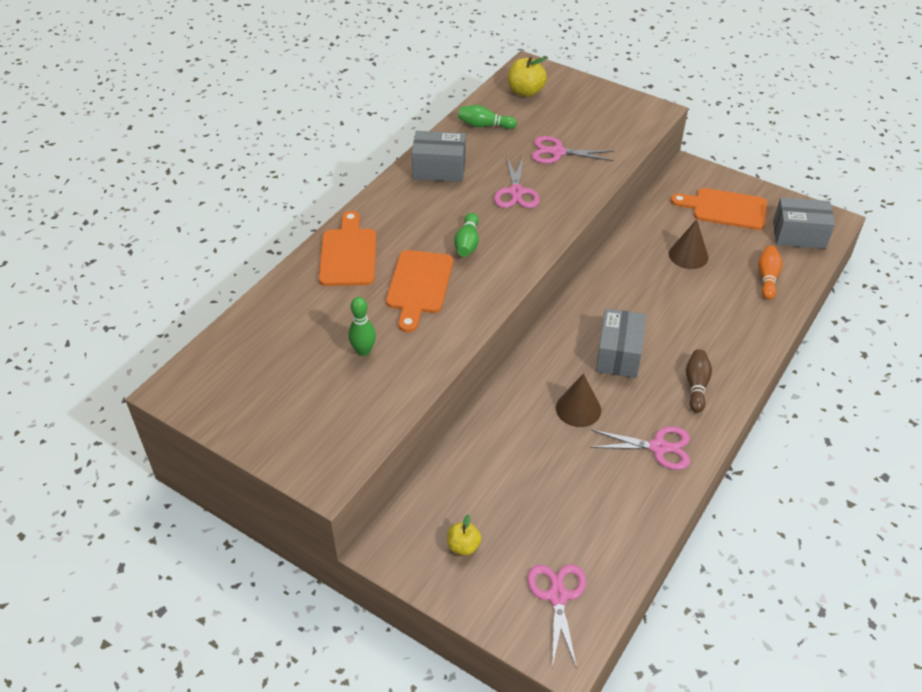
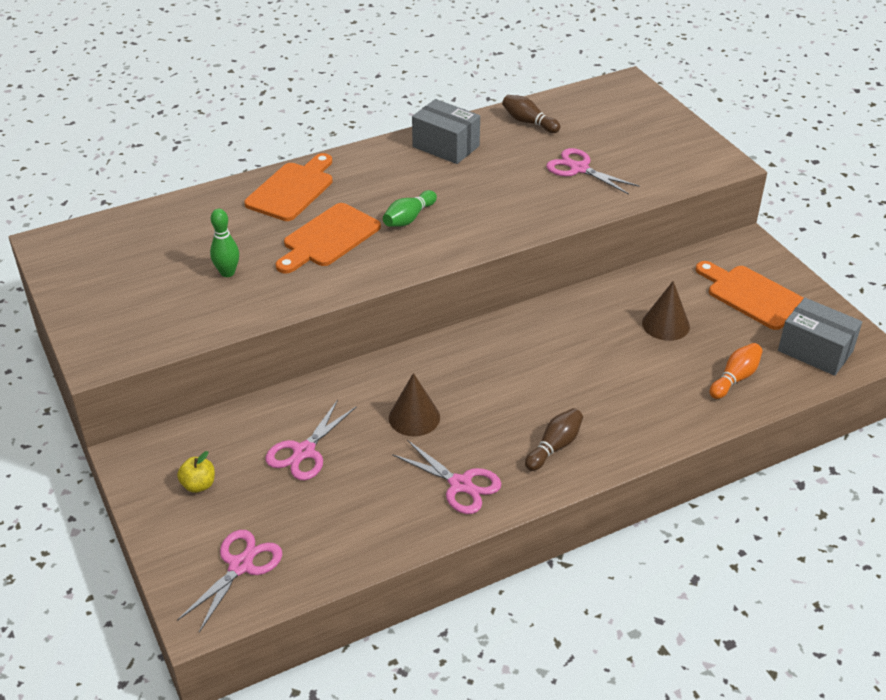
camera: 30 degrees right, 5 degrees down
(484, 125) = (528, 122): green bowling pin -> brown bowling pin
(516, 192) = (500, 190): pink scissors -> pink scissors (304, 452)
(525, 92) = (601, 105): yellow apple -> none
(618, 355) = (501, 386): grey box -> none

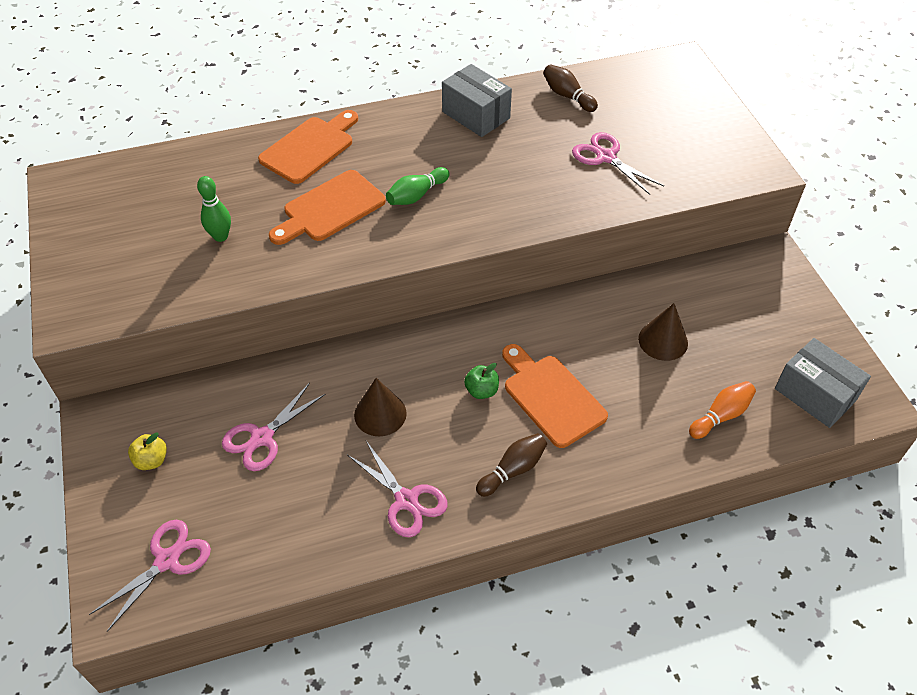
camera: 10 degrees right, 10 degrees up
(506, 386) = (481, 391): none -> green apple
(752, 295) = (762, 318): orange cutting board -> orange cutting board (551, 397)

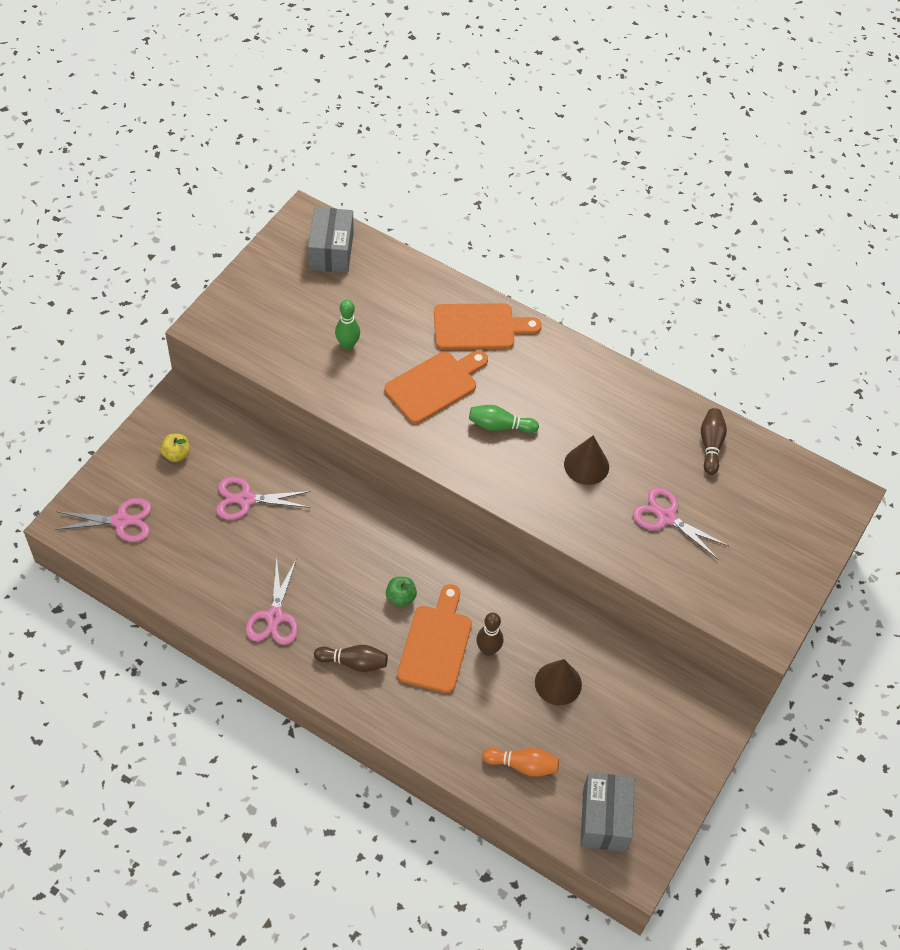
camera: 45 degrees right, 5 degrees up
(330, 208) = (434, 385): orange cutting board -> orange cutting board turned 135 degrees clockwise
(380, 414) = (325, 551): brown cone -> brown cone (586, 465)
(476, 115) = (622, 401): grey box -> grey box (331, 251)
(589, 365) = (488, 649): none -> brown bowling pin
(606, 157) = (666, 517): pink scissors -> pink scissors turned 60 degrees counterclockwise

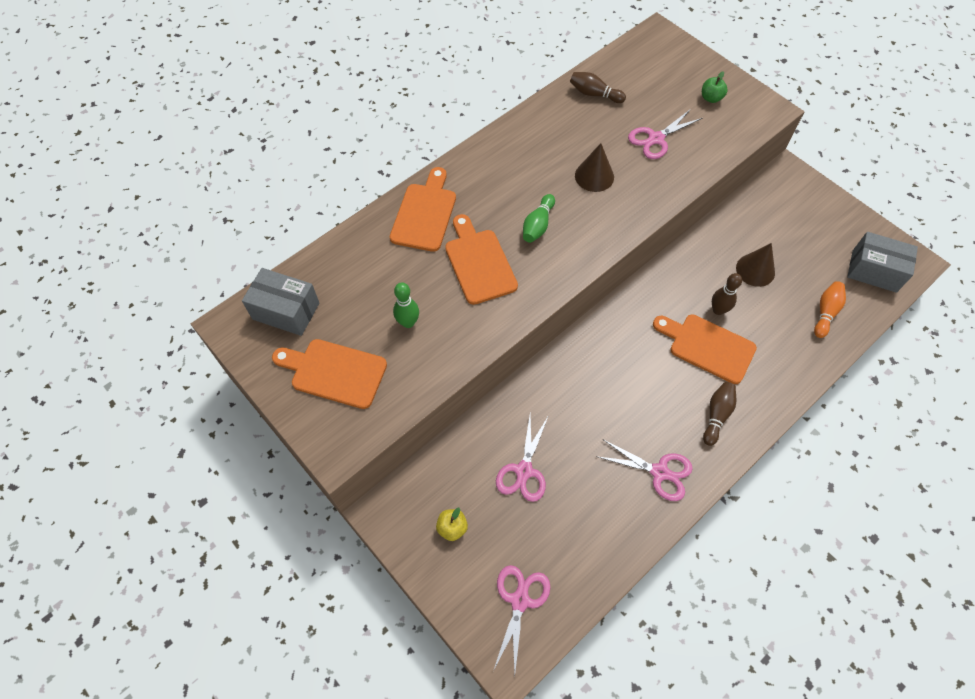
camera: 70 degrees left, 5 degrees up
(279, 304) = (334, 372): none -> orange cutting board
(401, 597) = (657, 363): green apple -> green apple (711, 98)

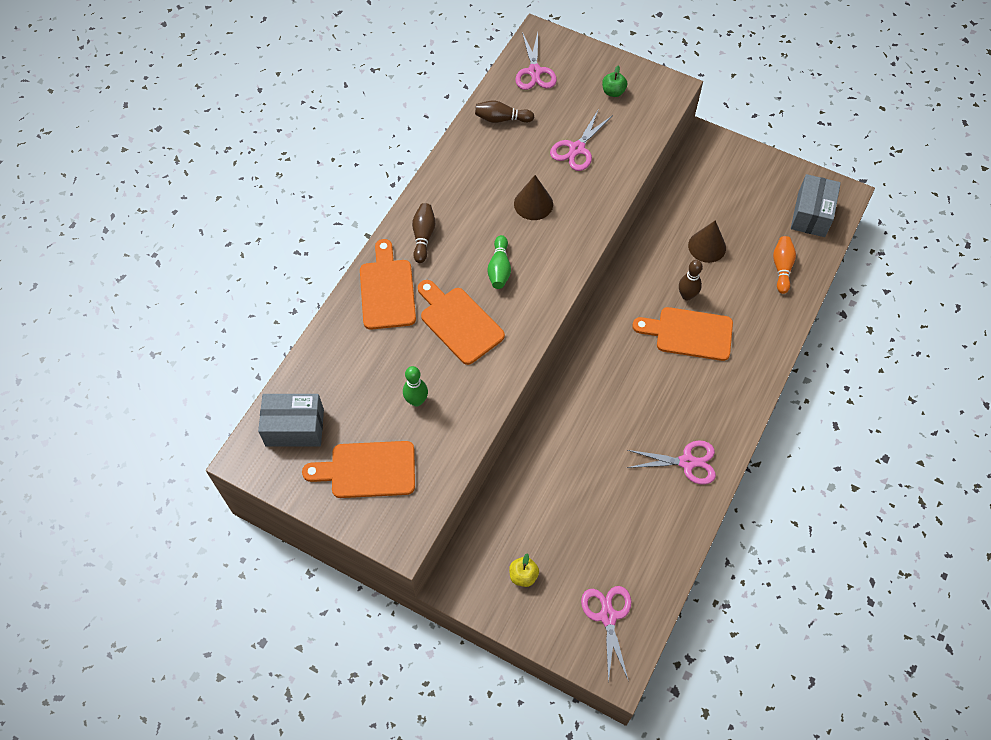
camera: 20 degrees left, 0 degrees up
(524, 471) = (567, 502): pink scissors -> pink scissors (534, 72)
(716, 415) = (718, 394): brown bowling pin -> brown bowling pin (423, 236)
(874, 271) = (811, 215): grey box -> grey box turned 75 degrees counterclockwise

